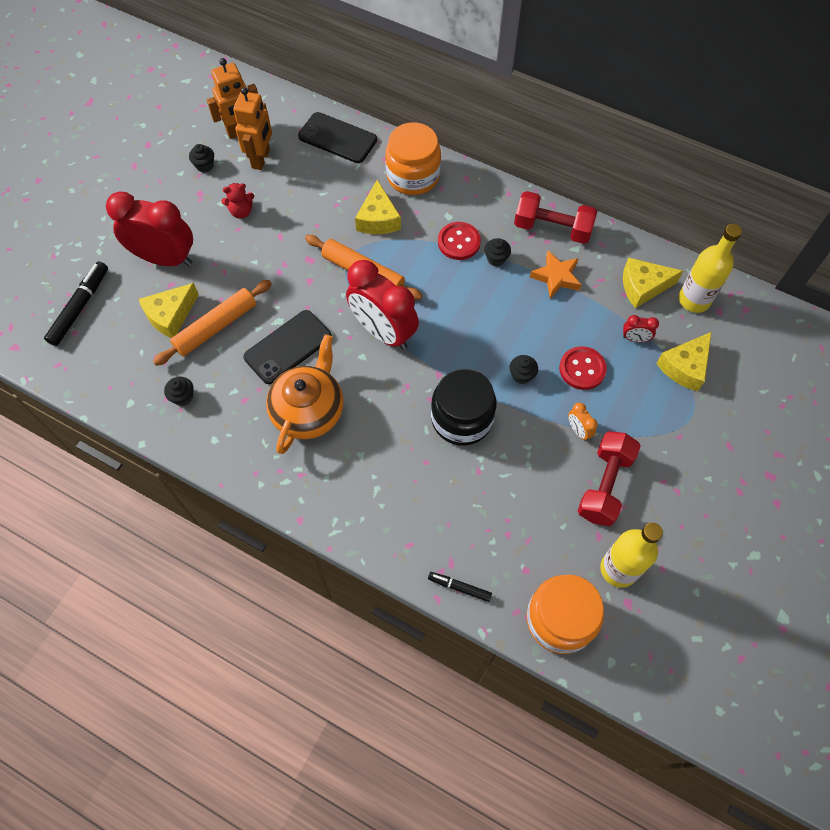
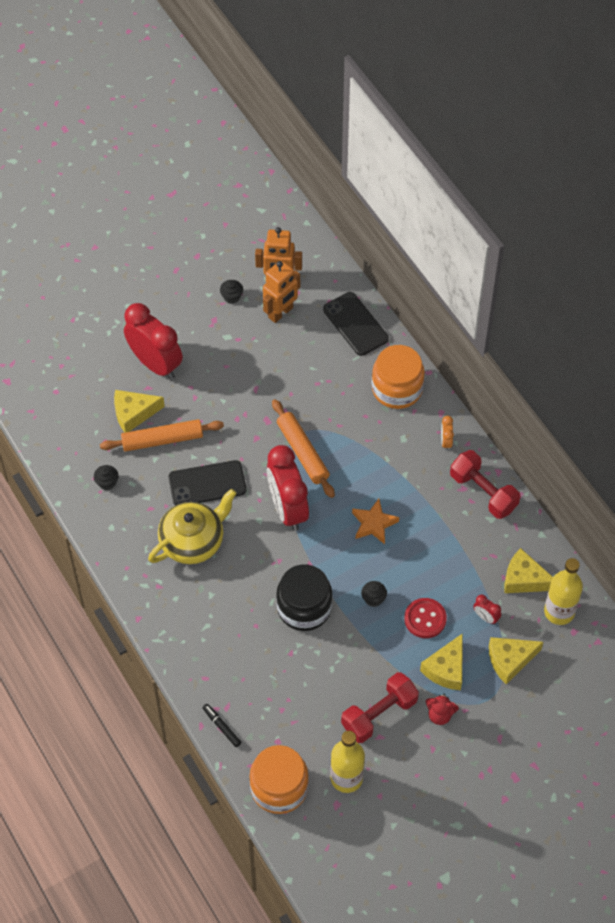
camera: 30 degrees right, 5 degrees down
(80, 307) = (70, 373): black marker -> none
(241, 211) = (237, 352): red teddy bear -> red teddy bear (440, 715)
(309, 410) = (193, 541): orange teapot -> yellow teapot
(378, 219) = (344, 412): yellow cheese -> yellow cheese (446, 669)
(459, 242) = (397, 465): red button -> none
(496, 259) = (418, 494): black cupcake -> none
(556, 277) = (457, 534): orange star -> orange star (374, 524)
(578, 430) = (388, 664): orange clock -> orange clock (446, 442)

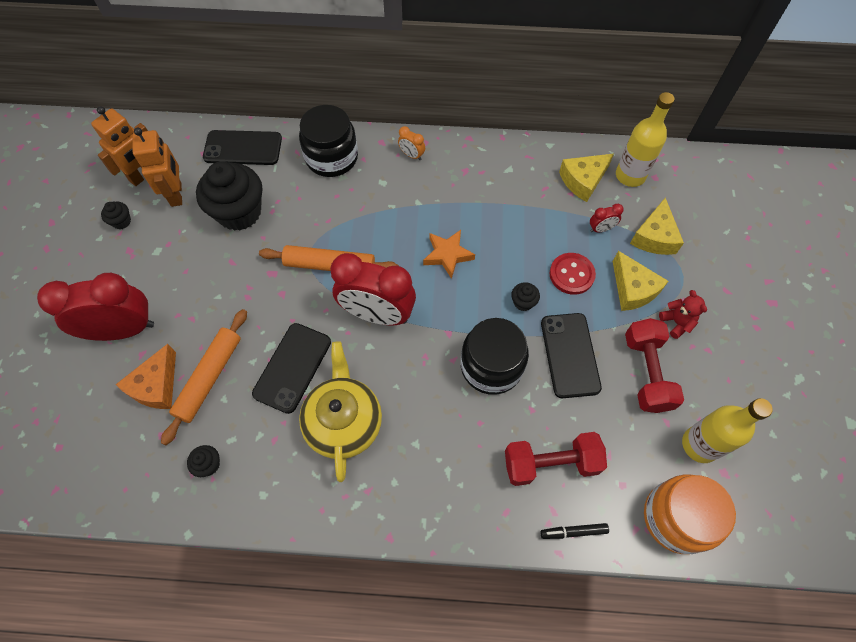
camera: 55 degrees left, 5 degrees up
(133, 413) = (156, 386): yellow cheese -> orange cheese
(298, 363) = (239, 212): none -> black cupcake
(353, 654) = (570, 355): none -> black phone
(397, 389) = (331, 157): orange jar -> black jar
(440, 715) = (676, 322): red teddy bear -> red teddy bear turned 75 degrees counterclockwise
(483, 492) = (480, 159): red dumbbell -> red dumbbell (550, 463)

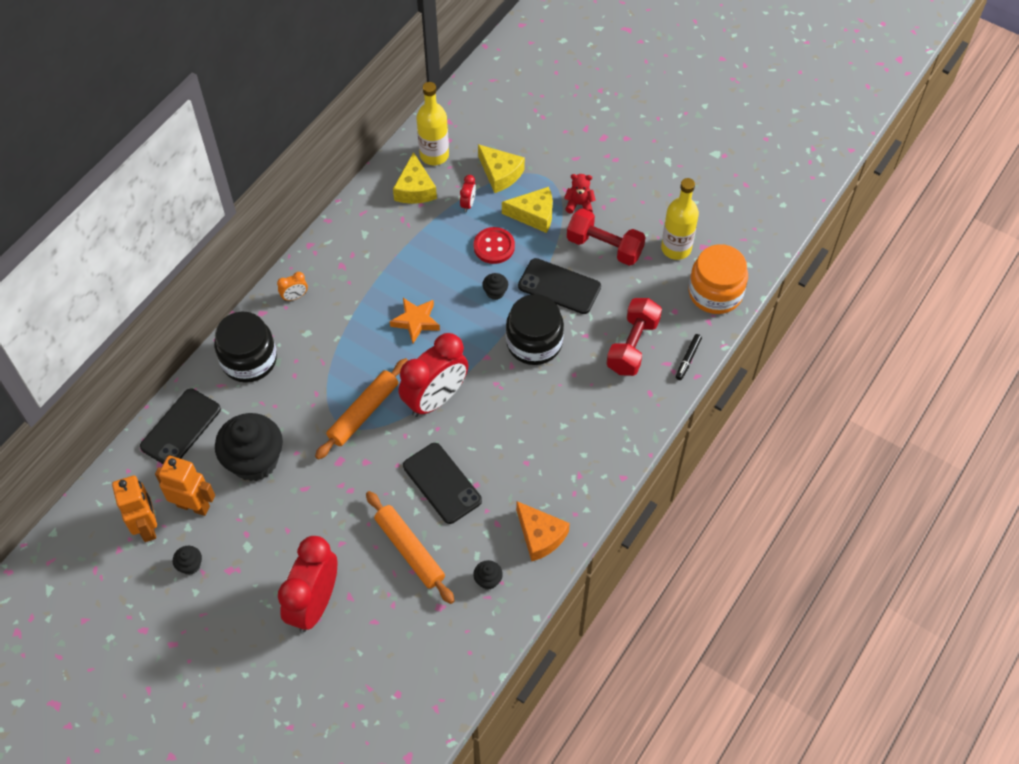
camera: 60 degrees left, 5 degrees down
(156, 386) = (390, 595): orange cheese -> orange cheese (540, 536)
(344, 422) = (514, 466): yellow teapot -> none

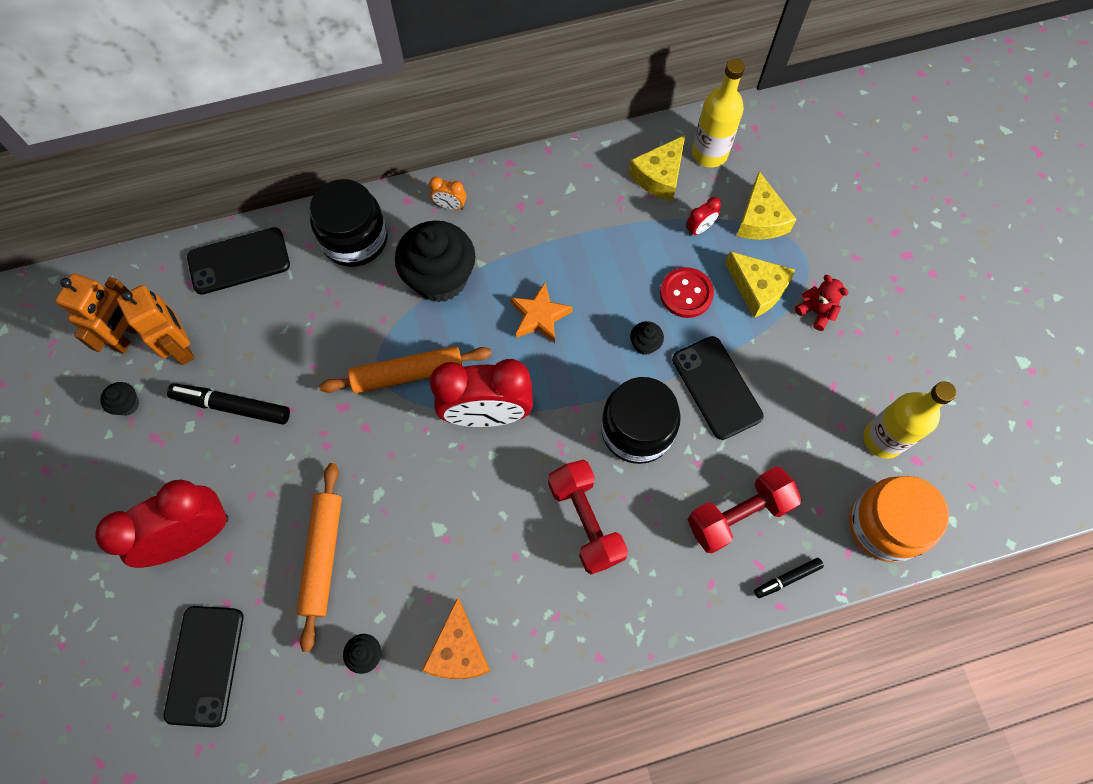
camera: 40 degrees right, 10 degrees up
(254, 461) = (270, 345): black cupcake -> black cupcake (440, 278)
(265, 514) = (232, 406): none -> black marker
(442, 483) = (415, 510): black phone -> black phone (205, 665)
(604, 247) = (803, 379): red dumbbell -> red dumbbell (585, 521)

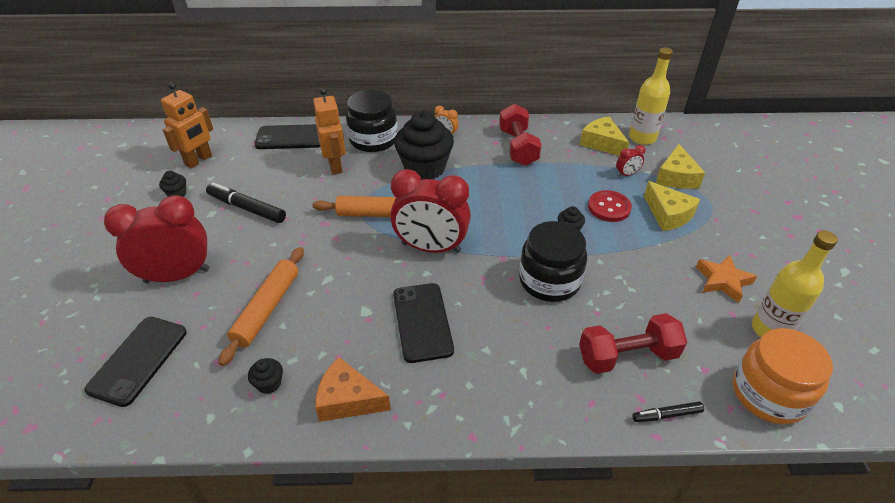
camera: 15 degrees right, 25 degrees down
(181, 347) = (230, 172): orange robot -> orange robot (335, 166)
(458, 650) = (348, 400): orange cheese -> orange cheese turned 90 degrees clockwise
(539, 316) = (491, 200): orange star -> orange star (723, 281)
(585, 521) = (489, 332): red dumbbell -> red dumbbell (518, 147)
(659, 176) = (602, 143): yellow cheese -> yellow cheese turned 90 degrees clockwise
(716, 387) = (623, 267): black phone -> black phone (422, 322)
(816, 311) = (716, 236): red teddy bear -> none

